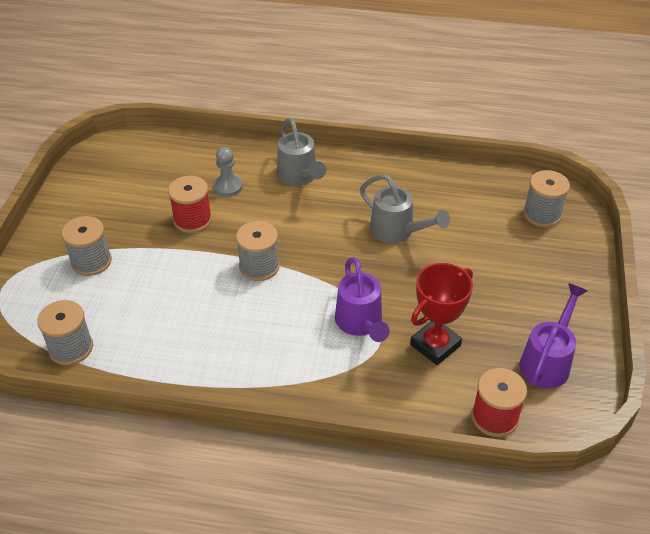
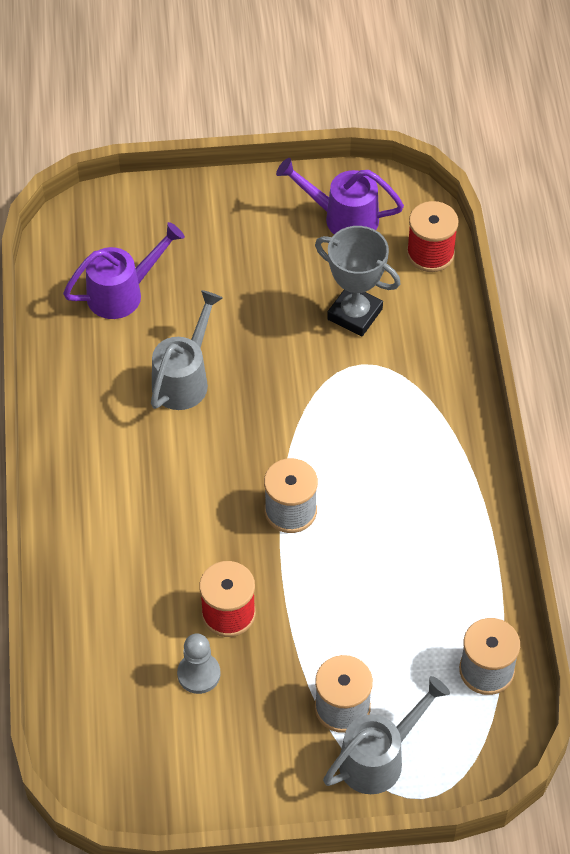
camera: 105 degrees left, 10 degrees up
(228, 187) = (149, 591): grey pawn -> grey pawn (199, 674)
(299, 176) = (105, 510): grey watering can -> grey watering can (378, 758)
(360, 323) = (347, 387): purple watering can -> purple watering can (122, 293)
(435, 345) = (355, 314): red trophy -> grey trophy
(542, 214) = (111, 239): grey spool -> none

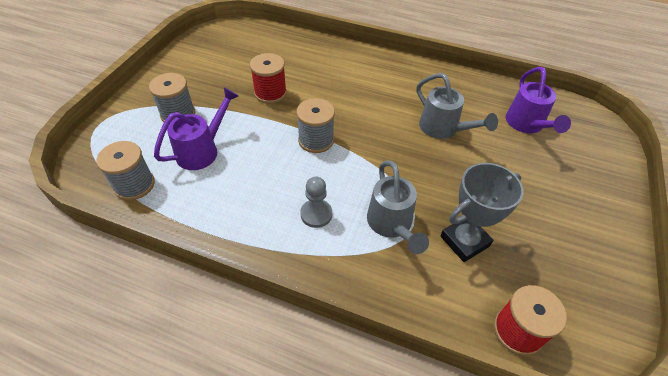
camera: 115 degrees right, 5 degrees down
(199, 674) = (246, 72): grey pawn -> grey pawn (316, 214)
(343, 218) = (577, 279): purple watering can -> purple watering can (202, 150)
(378, 758) = (137, 116): grey watering can -> grey watering can (391, 224)

